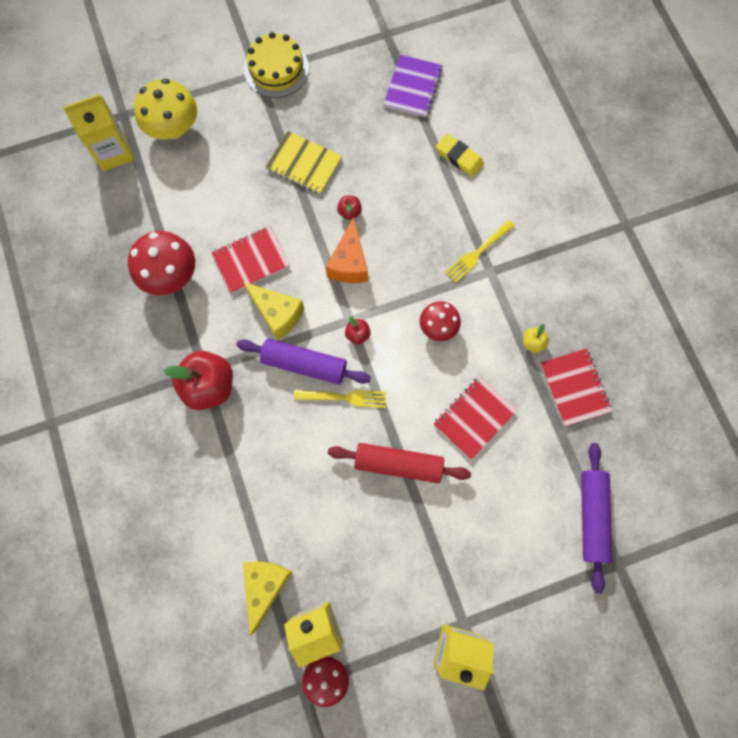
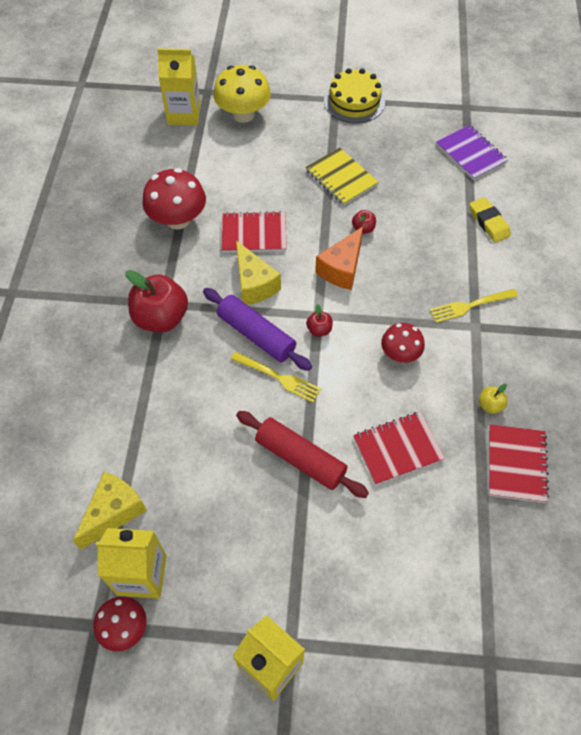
camera: 25 degrees right, 15 degrees down
(412, 87) = (470, 154): purple notebook -> purple notebook turned 75 degrees counterclockwise
(592, 516) = (480, 599): purple rolling pin -> none

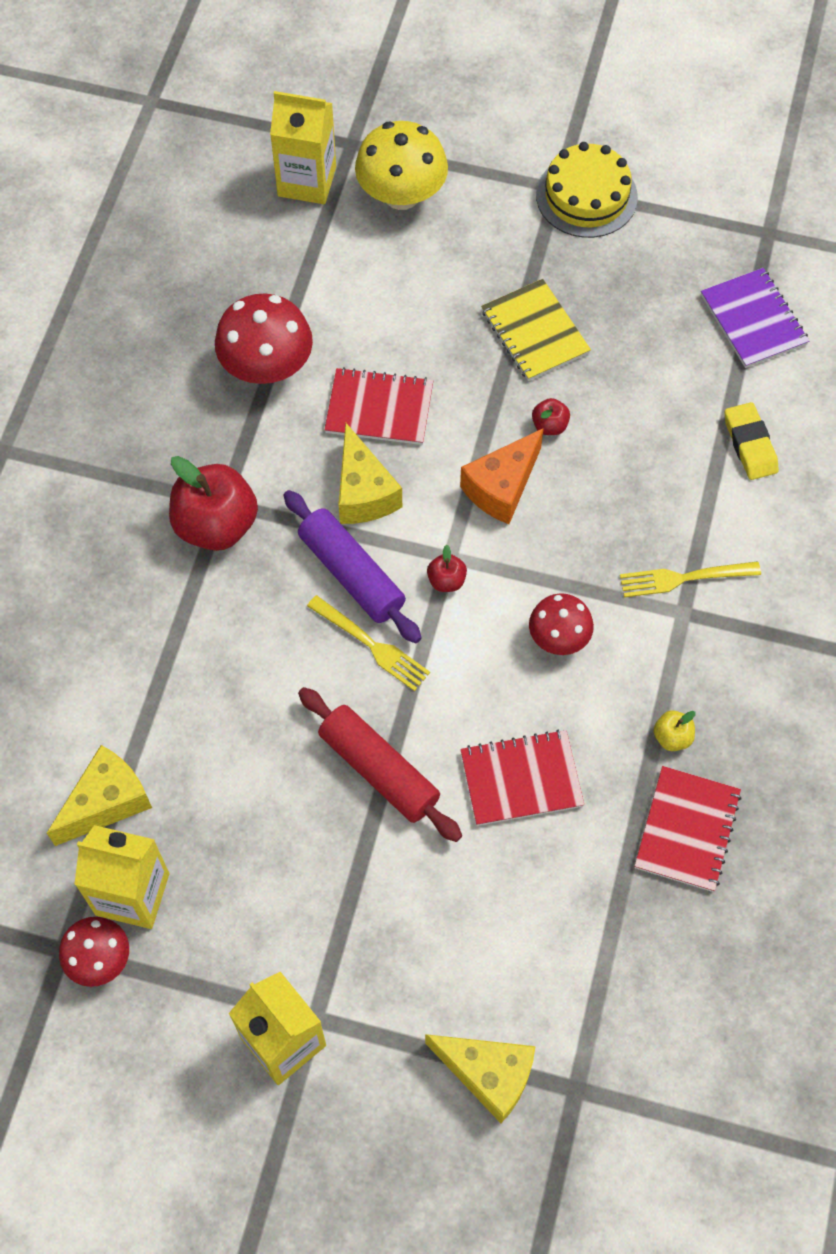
camera: 10 degrees right, 5 degrees up
(424, 663) = (488, 1074): none -> yellow cheese

